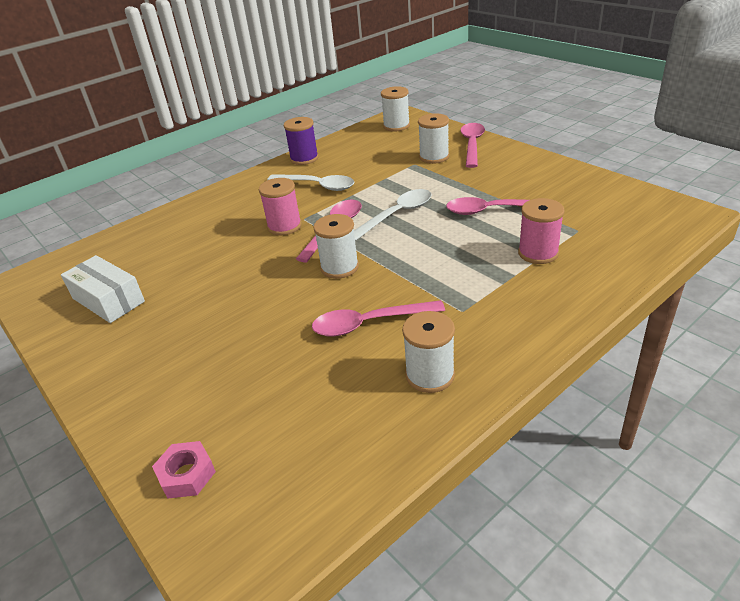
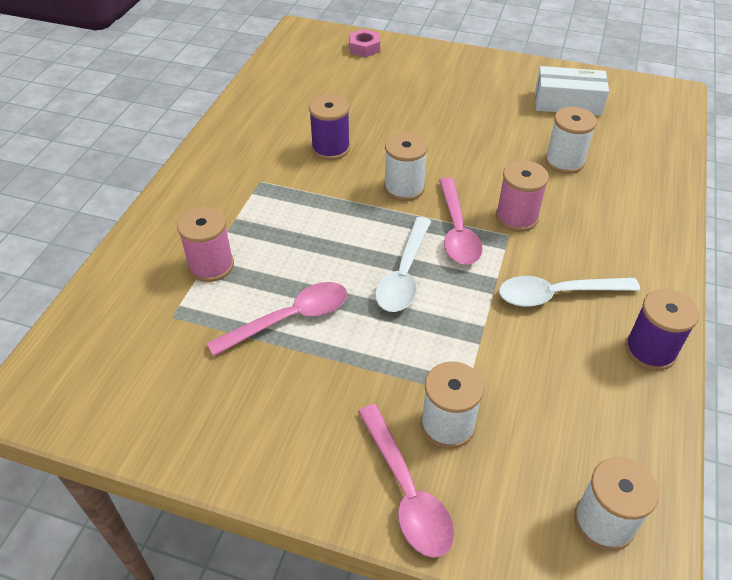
camera: 145 degrees right, 10 degrees up
(369, 324) = (330, 148): pink spoon -> purple spool
(430, 375) = (258, 129): white spool -> white spool (564, 161)

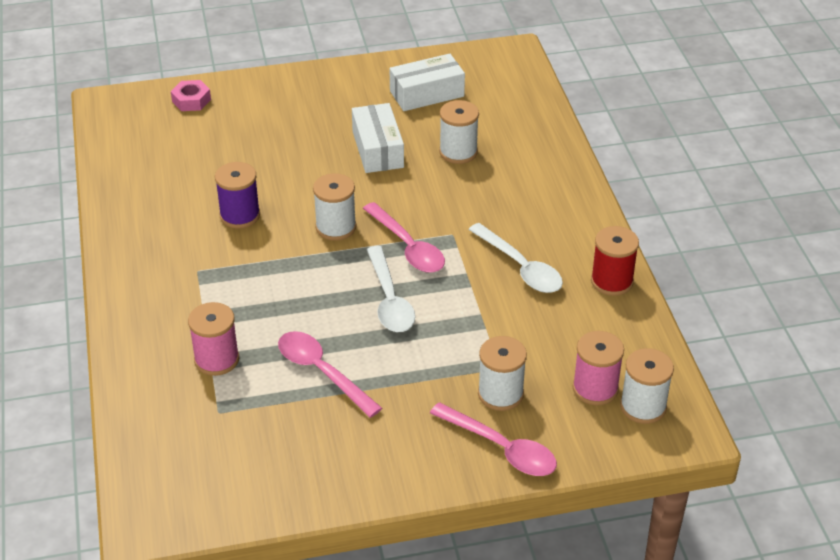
camera: 30 degrees left, 5 degrees down
(290, 319) = (322, 372): pink spoon -> pink spoon turned 75 degrees counterclockwise
(490, 134) = (377, 149): none -> white box
(516, 217) = (449, 217): pink spool -> pink spool (595, 388)
(557, 295) = (520, 267): white spoon -> white spoon turned 90 degrees counterclockwise
(650, 350) = (612, 281): purple spool -> red spool

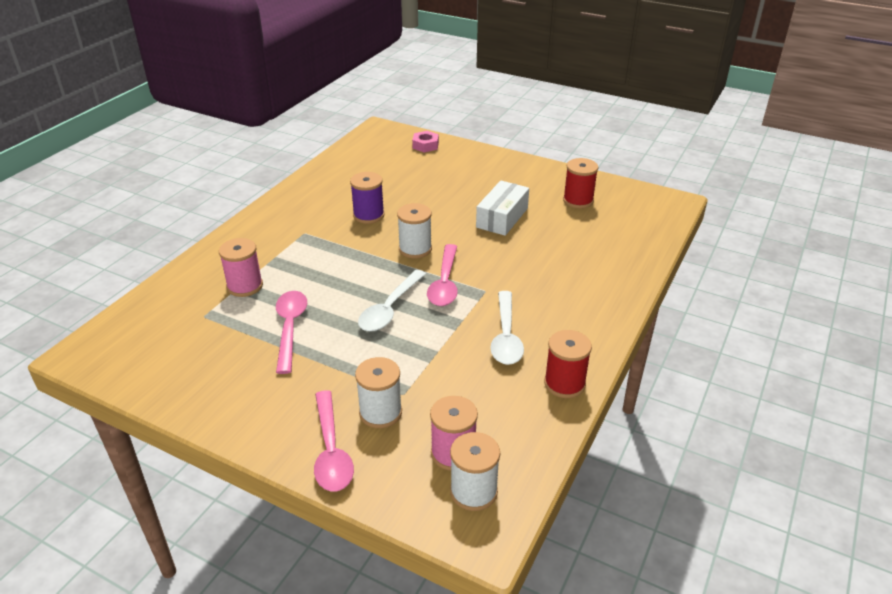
camera: 40 degrees right, 5 degrees down
(427, 94) = (578, 200): white box -> red spool
(458, 152) = (555, 243): white spool -> none

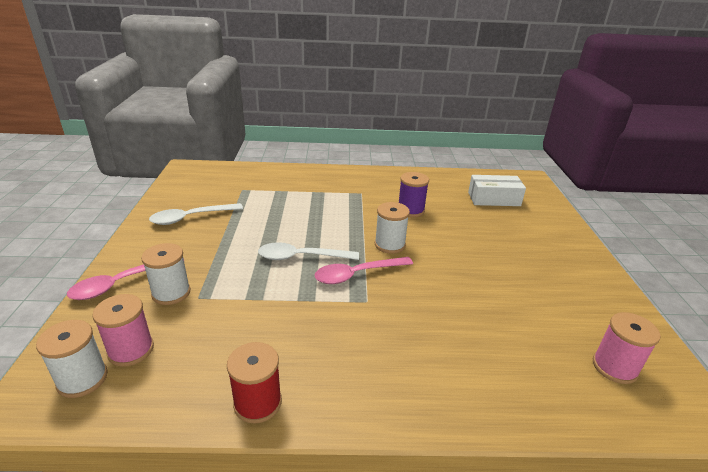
camera: 60 degrees right, 5 degrees down
(245, 286) = (282, 192): pink spool -> pink spool (614, 367)
(290, 328) = (249, 222): pink spoon -> none
(425, 145) = (540, 204): pink nut -> none
(502, 218) = (488, 277): white box -> white box (494, 199)
(506, 336) = (308, 335): white spoon -> white spoon (191, 218)
(578, 200) = (584, 321): red spool -> none

